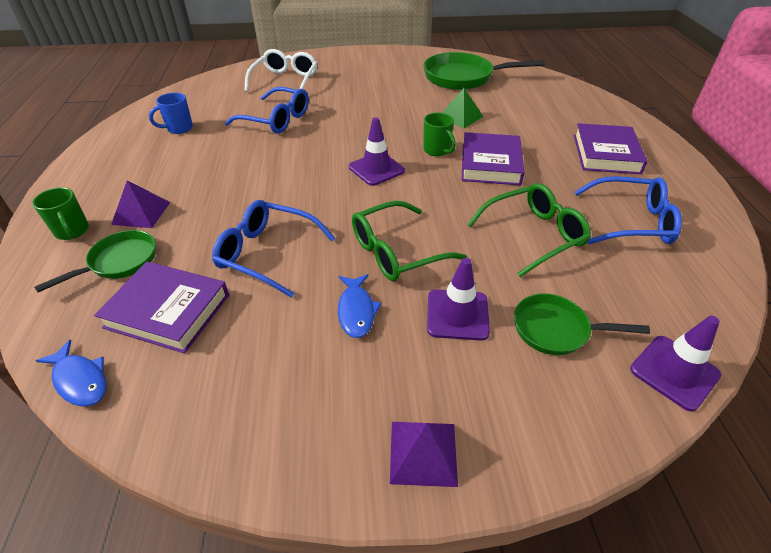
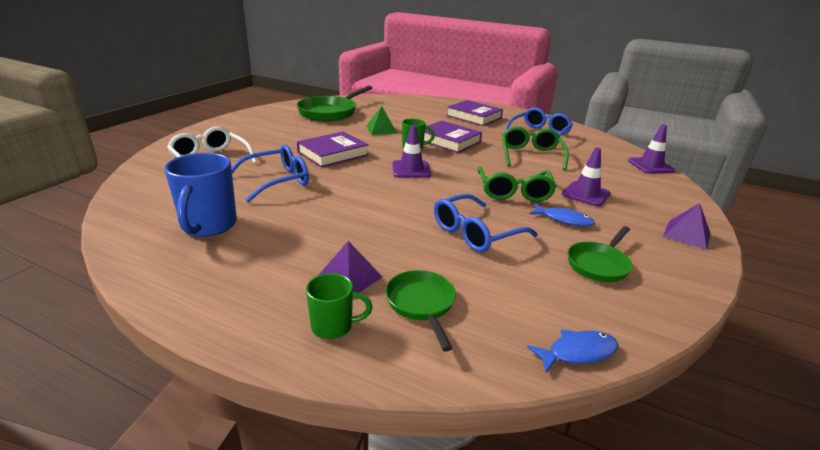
camera: 60 degrees left, 15 degrees down
(168, 311) = (514, 291): purple book -> purple book (333, 154)
(179, 128) = (208, 226): blue mug -> blue mug, size x1.73
(556, 329) = (611, 177): green pan -> green pan (598, 264)

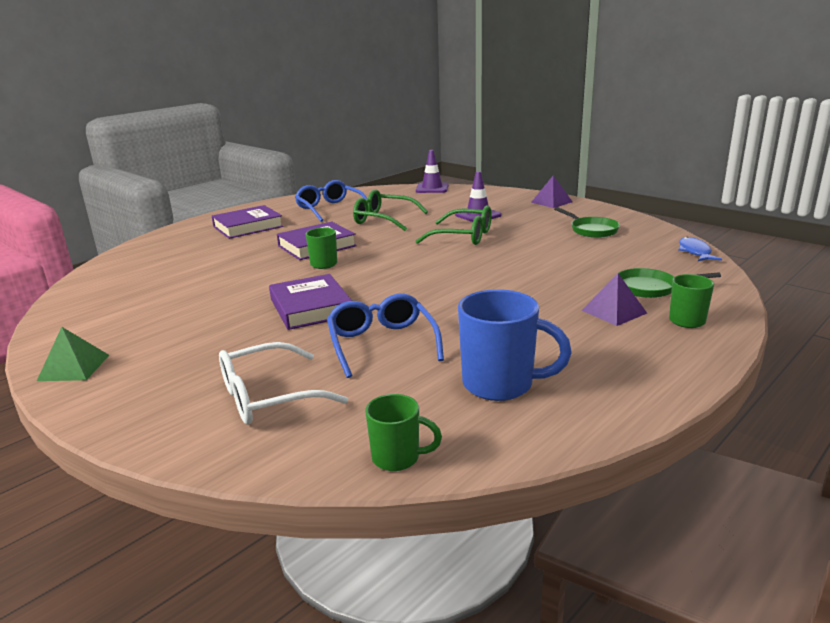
camera: 70 degrees left, 5 degrees down
(128, 200) = (397, 458): none -> green mug
(330, 112) = (132, 303): green pan -> none
(381, 129) = (244, 275): green pyramid -> green pyramid (74, 367)
(411, 169) = (389, 270): purple traffic cone -> none
(475, 233) = (539, 259): blue glasses -> none
(564, 220) = (522, 229): blue fish -> none

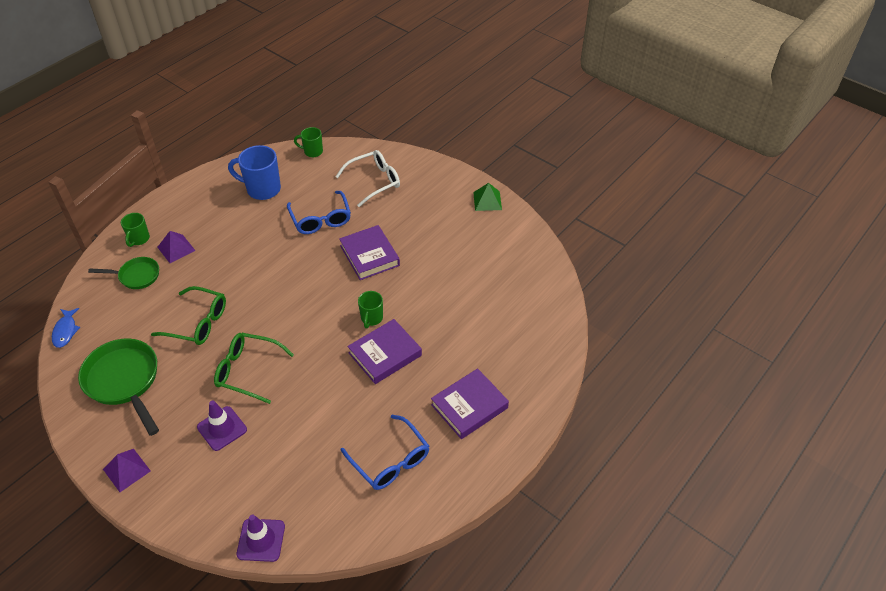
camera: 175 degrees right, 25 degrees up
(383, 219) = (325, 420): green glasses -> green glasses (198, 323)
(591, 230) = (124, 381): green pan -> green pan, size x1.72

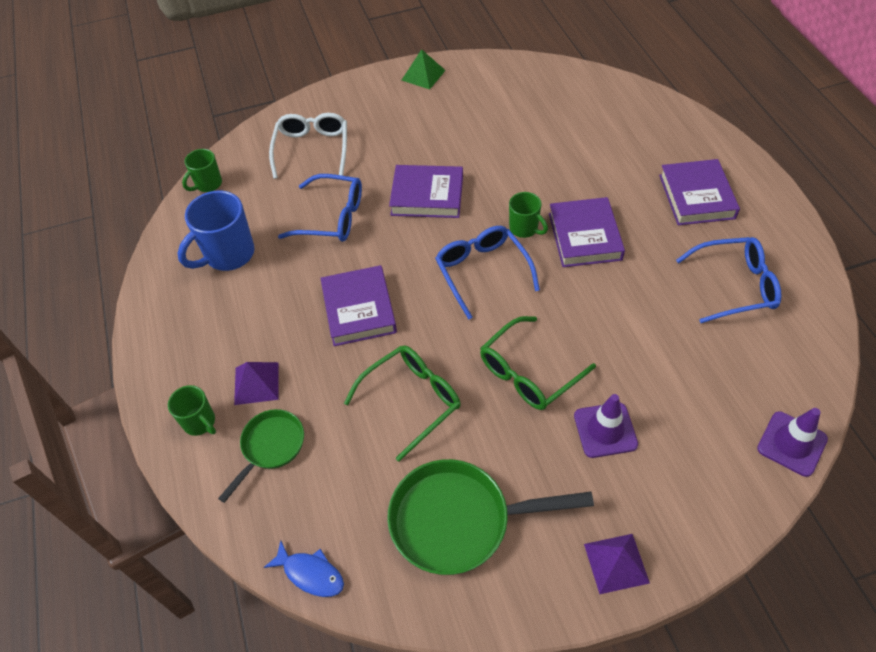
camera: 55 degrees left, 5 degrees up
(253, 267) = (359, 309): none -> purple book
(319, 312) = (482, 272): none -> blue glasses

